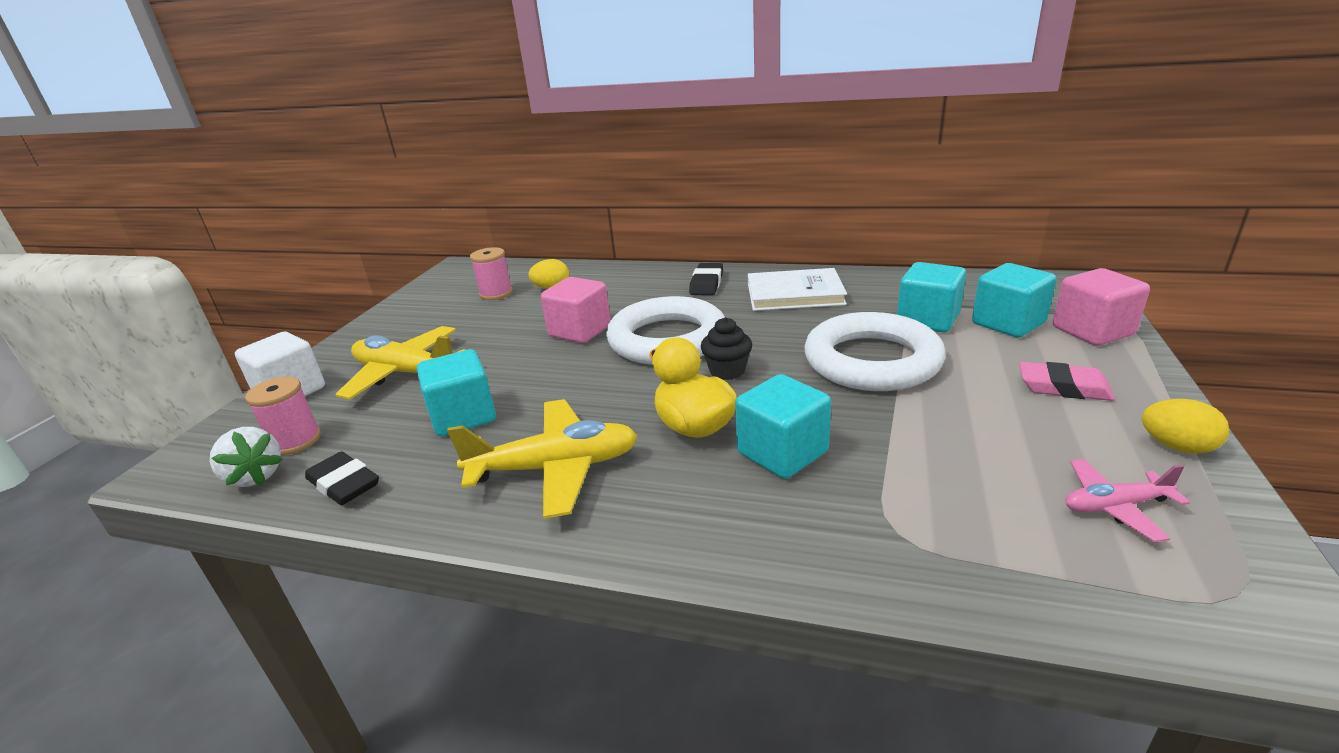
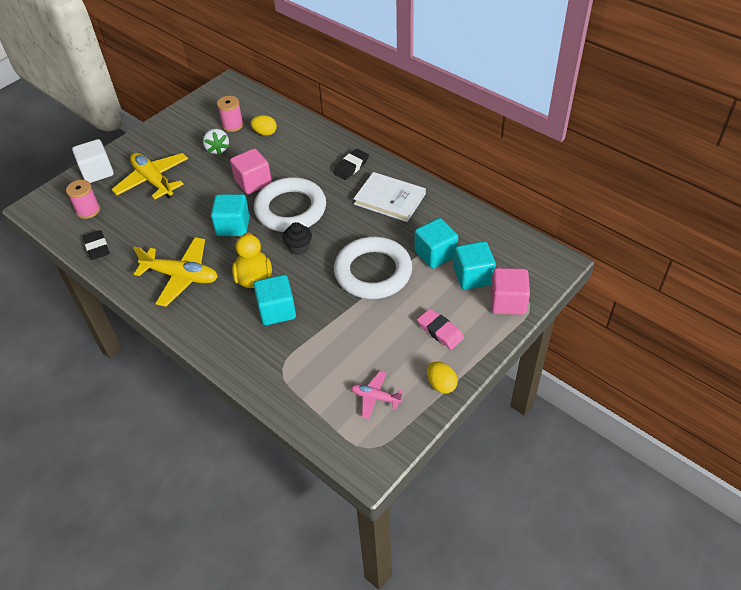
camera: 25 degrees right, 20 degrees up
(255, 476) = (66, 227): white strawberry -> white strawberry (217, 149)
(463, 416) = (162, 226): turquoise cube -> turquoise cube (233, 226)

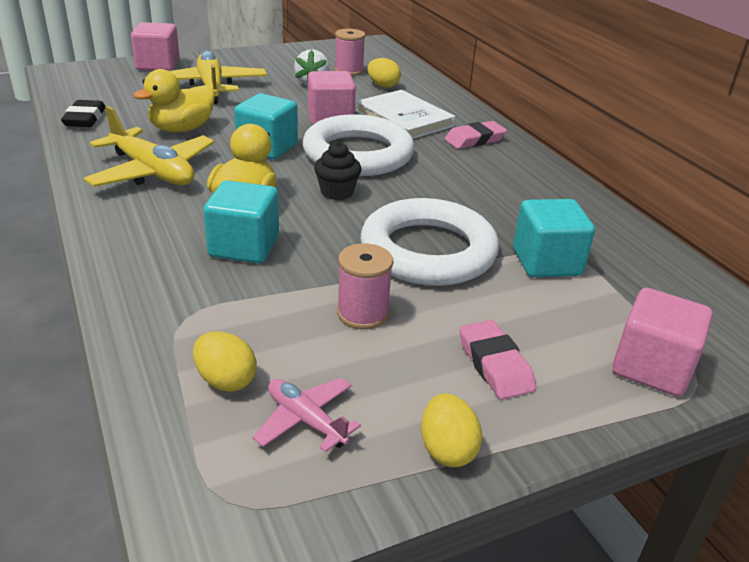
camera: 20 degrees right, 15 degrees down
(88, 210) = (112, 89): pink spool -> pink spool (362, 313)
(97, 172) = (158, 65): white cube -> pink cube
(168, 231) = (182, 129): none -> yellow duck
(327, 394) = (226, 380): none -> yellow egg
(351, 167) = (474, 140): black eraser -> pink eraser
(389, 199) = (510, 183): white book -> white book (404, 119)
(473, 276) = (599, 310): turquoise cube -> none

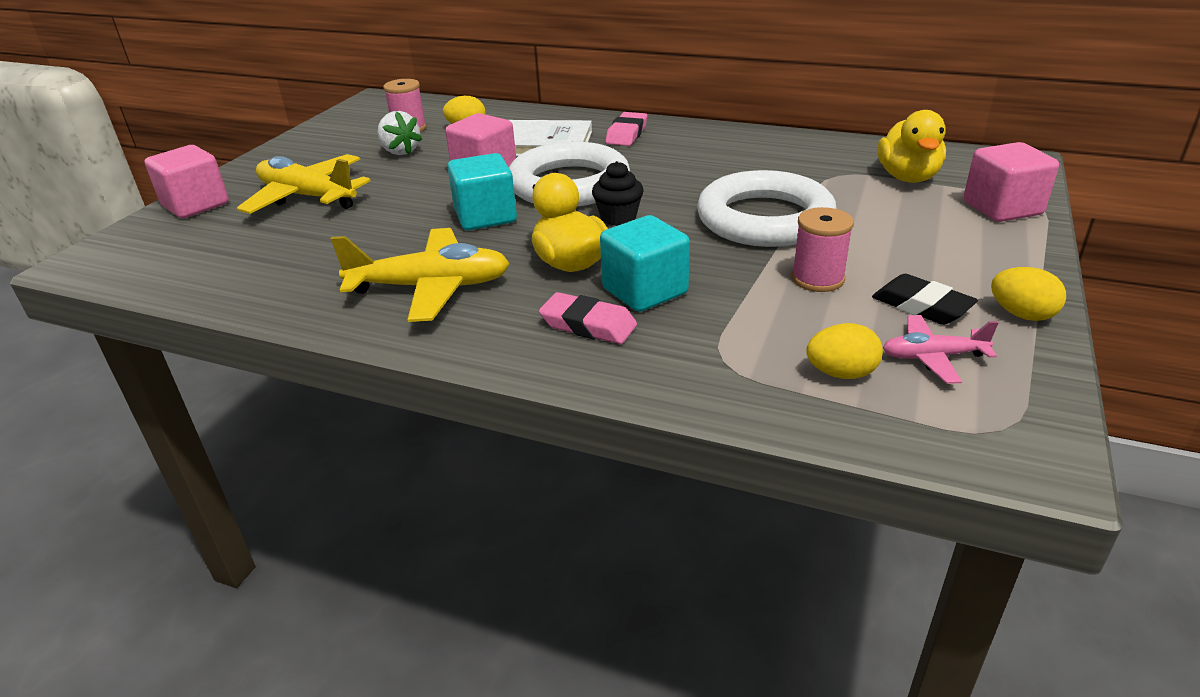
camera: 40 degrees left, 0 degrees up
(85, 119) = (237, 285): black eraser -> black eraser (921, 306)
(182, 129) = (369, 242): yellow duck -> yellow duck (907, 177)
(495, 365) = (942, 257): pink eraser -> pink eraser (588, 325)
(546, 262) = (839, 185): turquoise cube -> none

